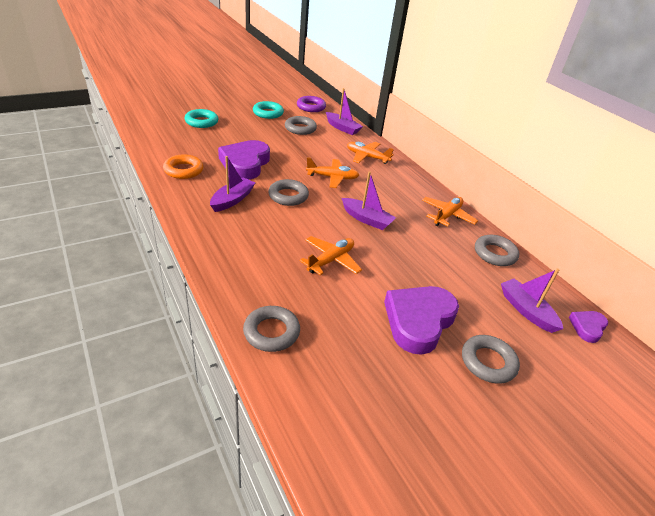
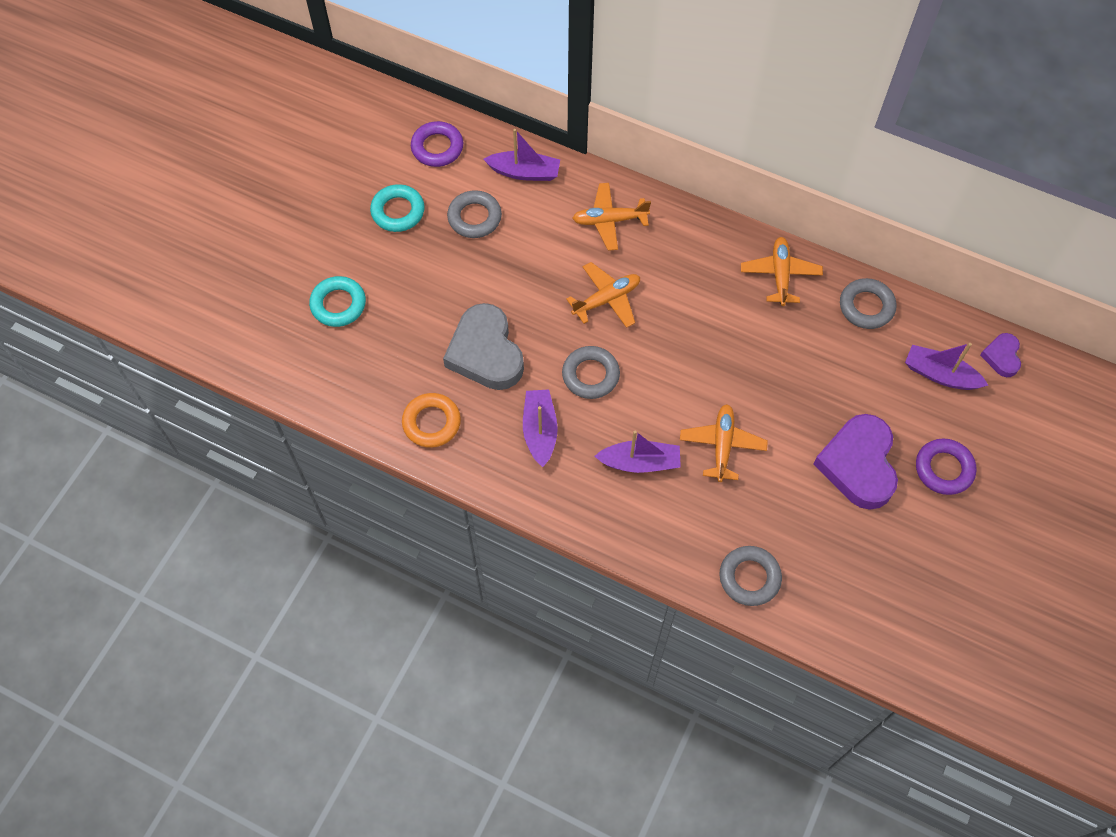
camera: 30 degrees left, 25 degrees up
(245, 164) = (485, 352): purple heart -> grey heart
(366, 219) = (704, 349): purple boat -> purple boat (639, 462)
(488, 362) = (944, 469): grey ring -> purple ring

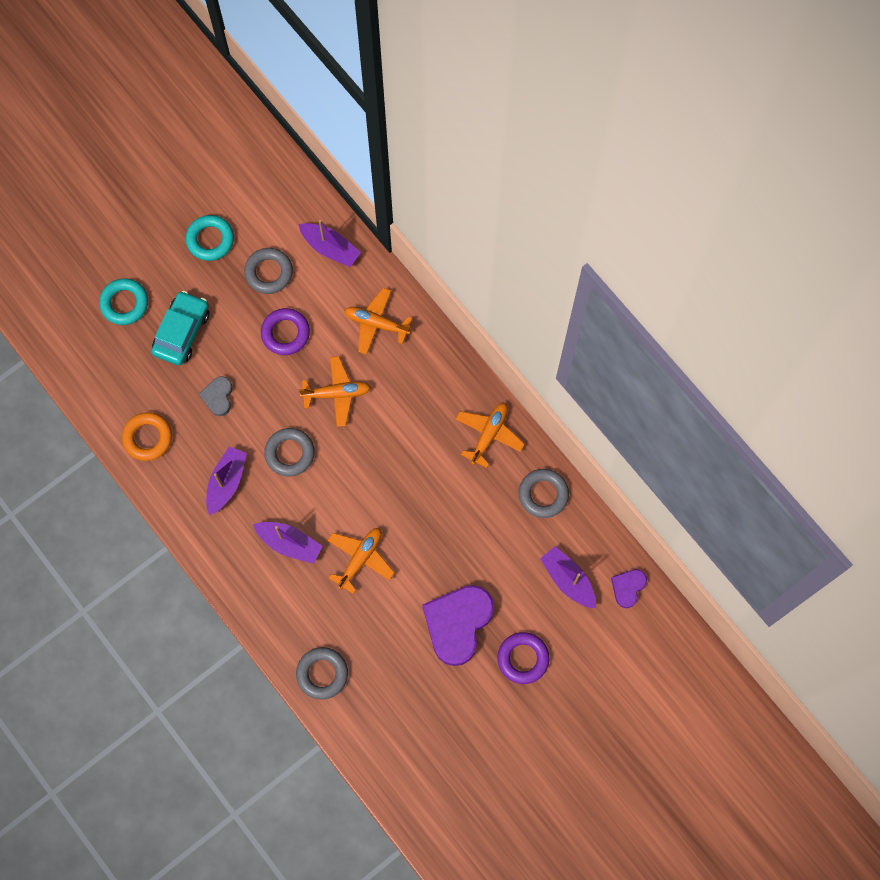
camera: 25 degrees right, 10 degrees up
(414, 307) = (182, 332): none -> turquoise car
(437, 147) = (270, 193): purple ring -> purple ring (285, 333)
(485, 352) = (218, 397): grey heart -> grey heart, size x0.50

